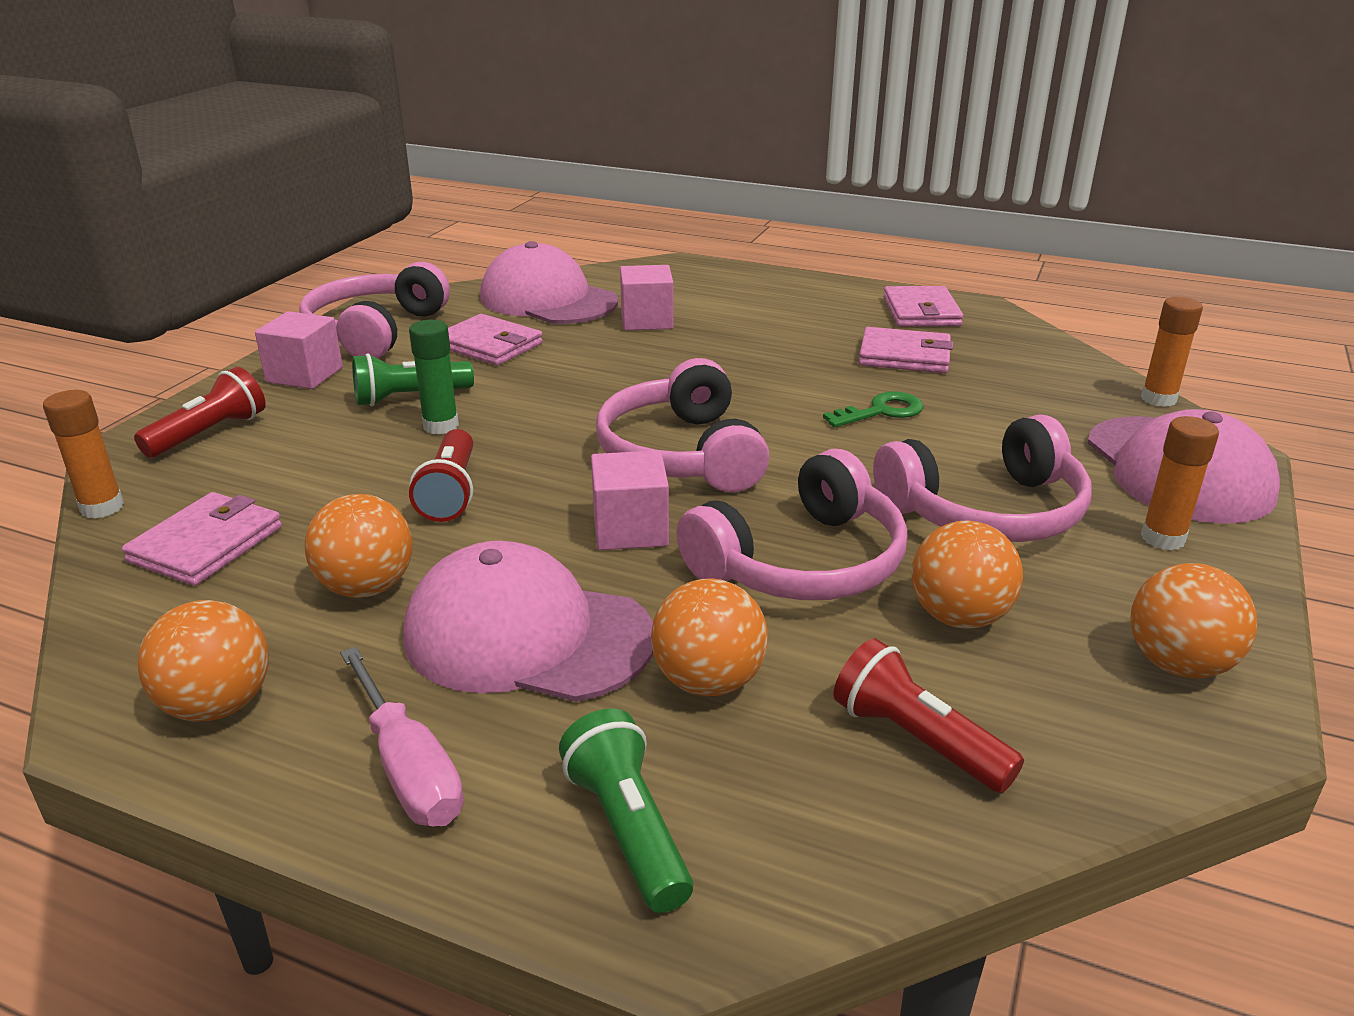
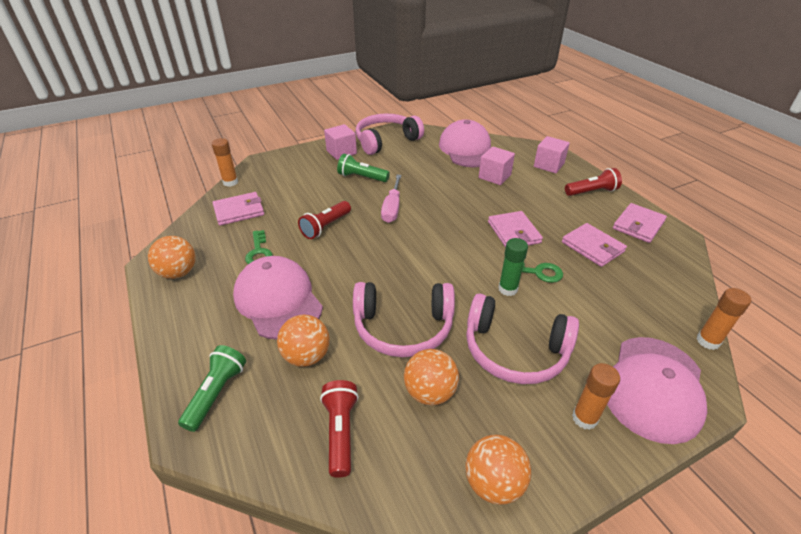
camera: 40 degrees right, 10 degrees up
(209, 434) = (287, 166): red flashlight -> red flashlight (592, 192)
(367, 587) = (259, 252): orange ball -> green key
(408, 767) = (193, 327): pink screwdriver -> pink screwdriver (392, 208)
(441, 426) = (357, 195): green glue stick -> green glue stick (508, 289)
(490, 345) = (417, 164): pink wallet -> pink wallet (514, 232)
(630, 529) = (362, 275): pink cube -> pink cube (548, 165)
(681, 454) = (423, 251): pink headphones -> none

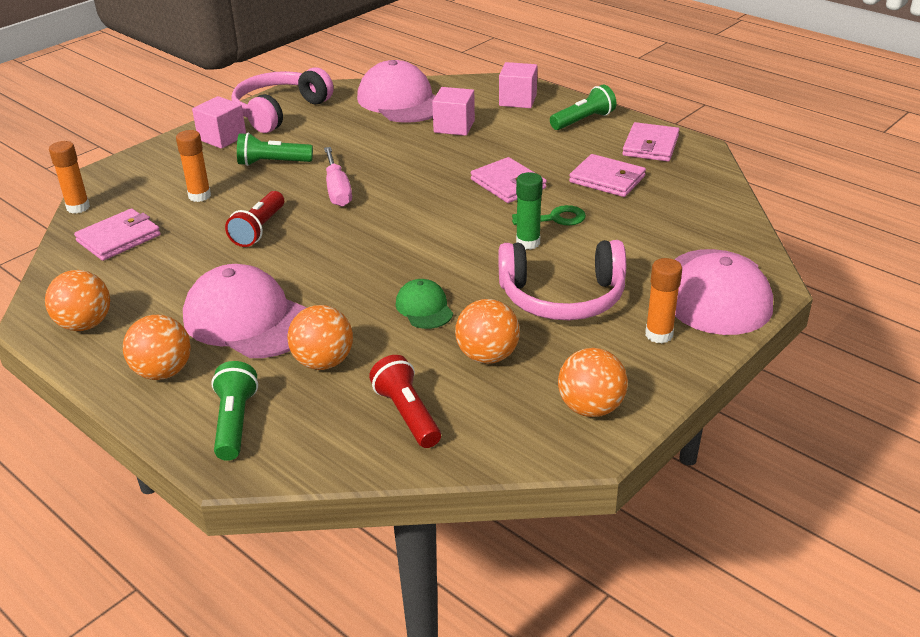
camera: 20 degrees left, 5 degrees down
(199, 328) = (163, 372): none -> orange ball
(259, 252) = (184, 277): green key -> none
(403, 327) = (424, 308): pink headphones -> green cap
(592, 192) = (583, 121): red flashlight -> green flashlight
(708, 341) = (758, 240): orange glue stick -> orange glue stick (199, 196)

